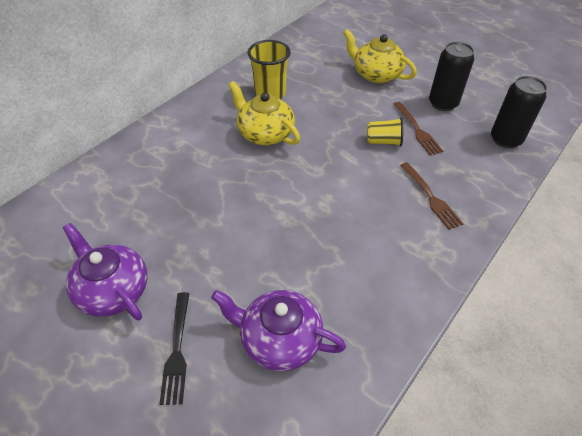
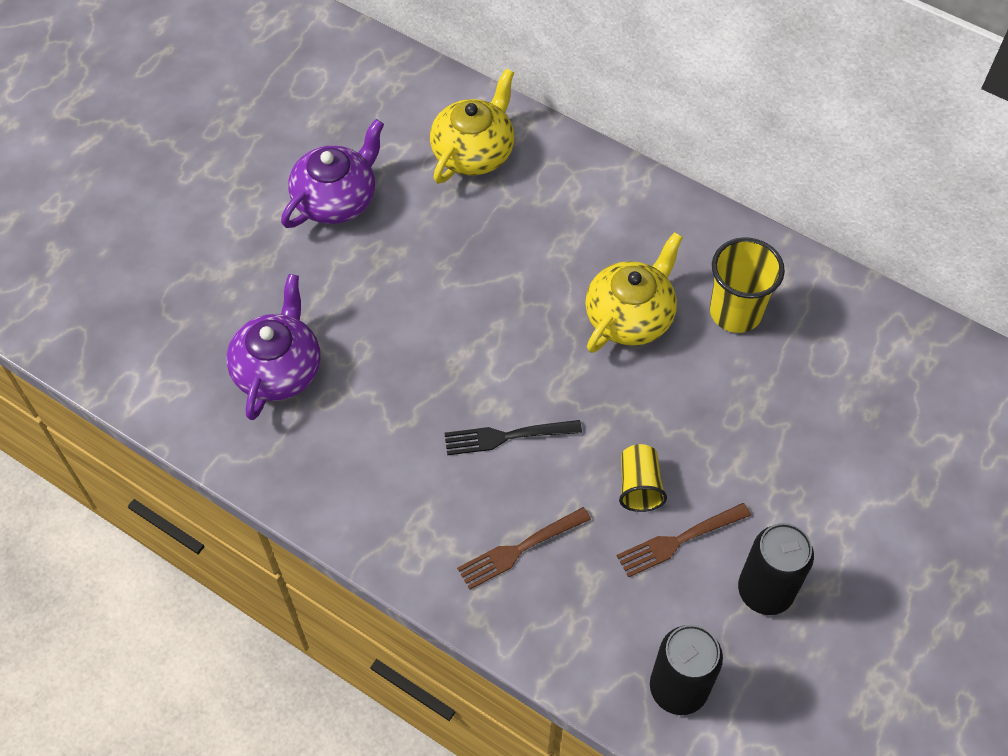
camera: 85 degrees right, 10 degrees up
(177, 350) = (264, 274): black fork -> black fork (507, 436)
(376, 74) = (833, 478): yellow teapot -> yellow teapot (474, 152)

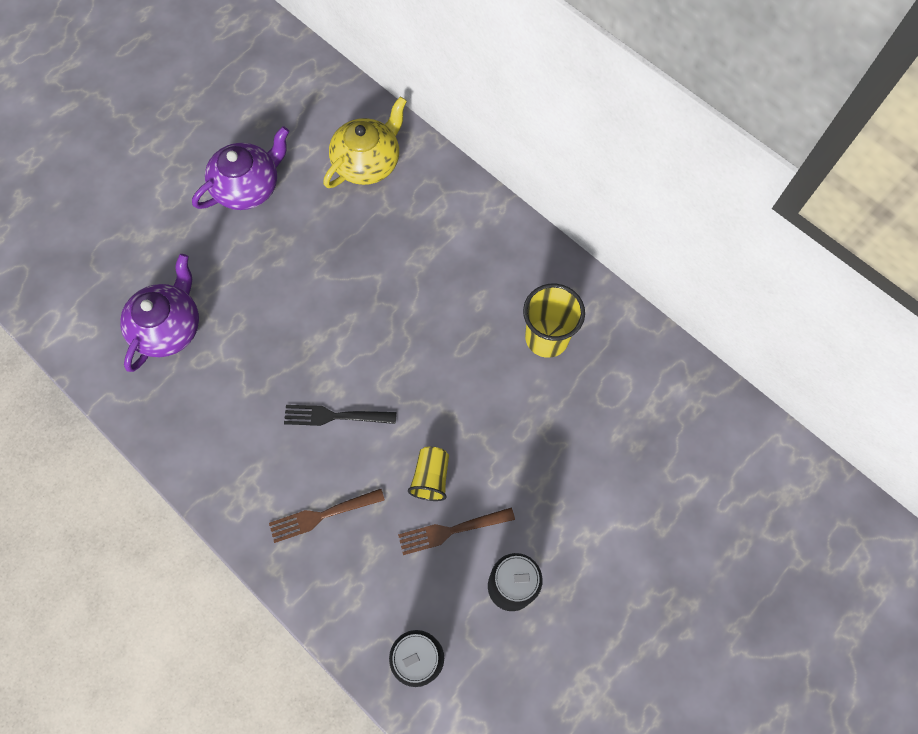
camera: 10 degrees right, 10 degrees up
(630, 316) = (460, 327): yellow teapot -> none

